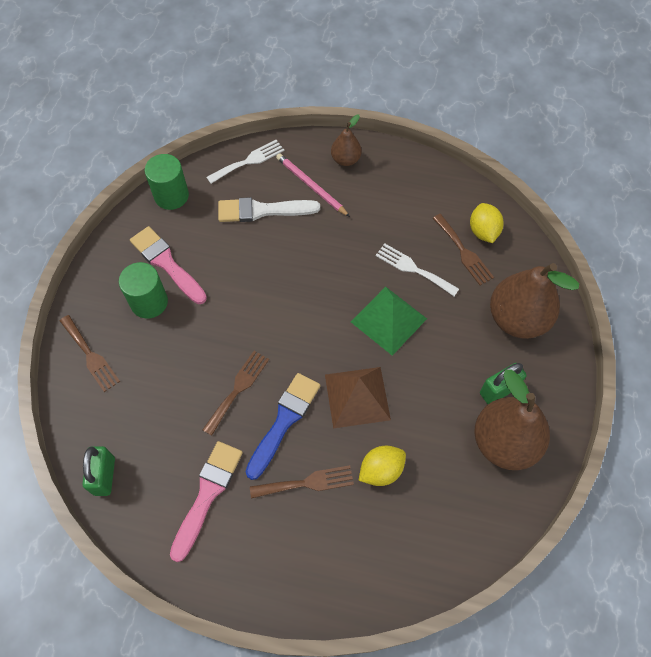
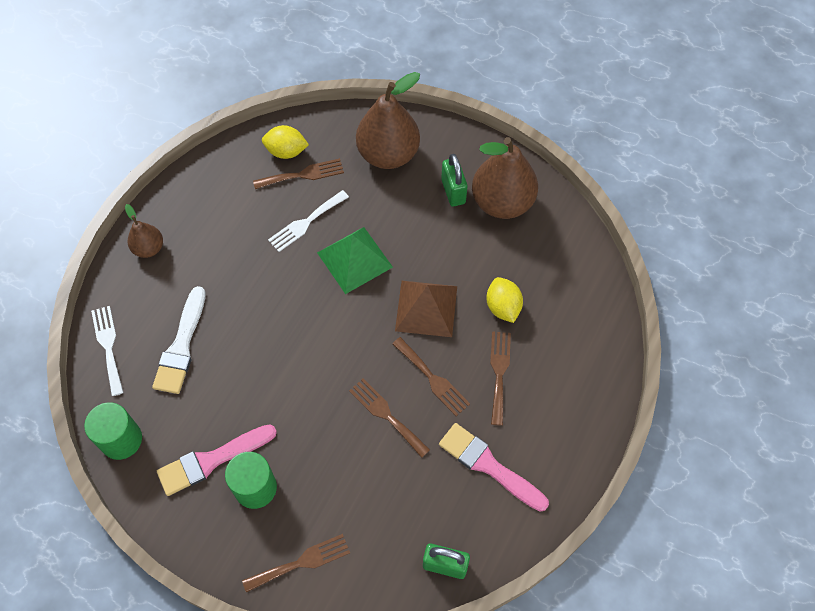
camera: 75 degrees left, 0 degrees up
(284, 421) = (432, 379): blue brush -> brown fork
(311, 186) = (169, 290): pink pencil -> none

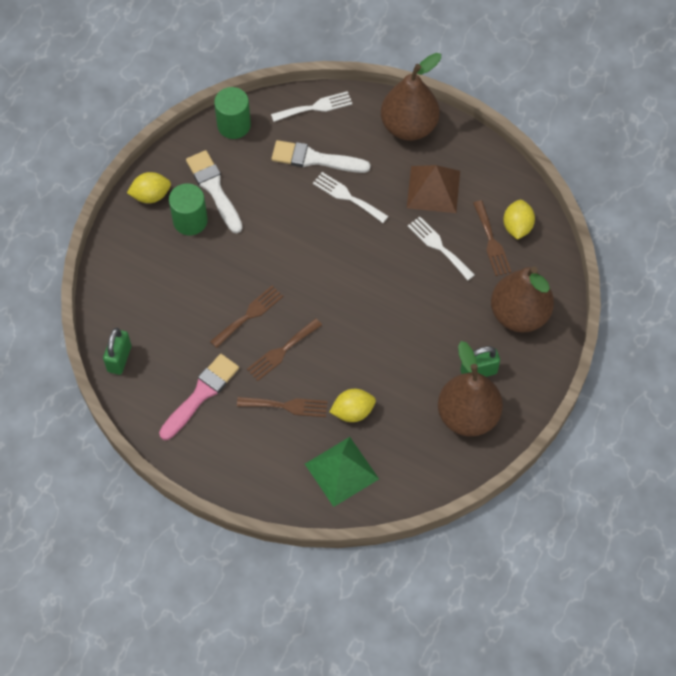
camera: 90 degrees right, 0 degrees up
(149, 248) = (409, 126): brown pear -> brown pear, size x1.93
(212, 460) = (214, 189): pink brush -> white brush
(215, 538) = (151, 195): none -> yellow lemon
(236, 311) = (347, 196): none -> white fork
(301, 562) = (128, 256): brown fork -> none
(354, 259) = (400, 287): green pyramid -> green pyramid (341, 471)
(426, 308) = (351, 347): brown pyramid -> brown pyramid (433, 189)

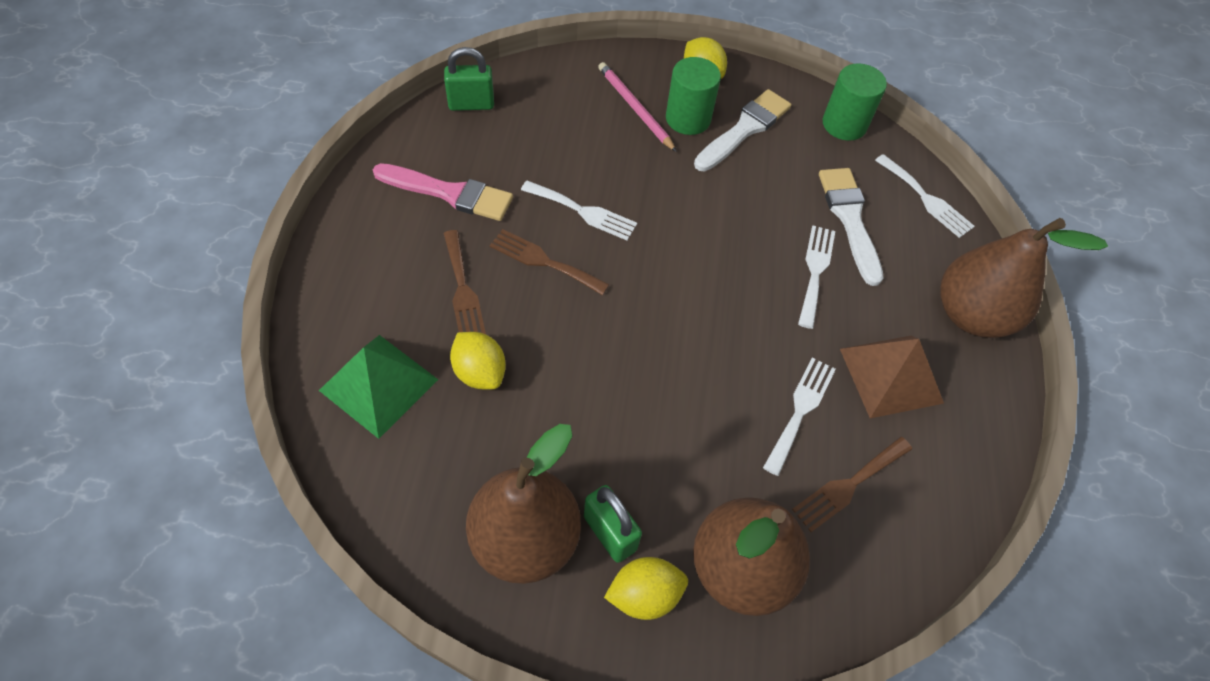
camera: 65 degrees right, 5 degrees down
(167, 251) = (635, 108): none -> pink pencil
(249, 315) = (583, 212): brown fork -> white fork
(517, 227) = (897, 518): yellow lemon -> yellow lemon (644, 595)

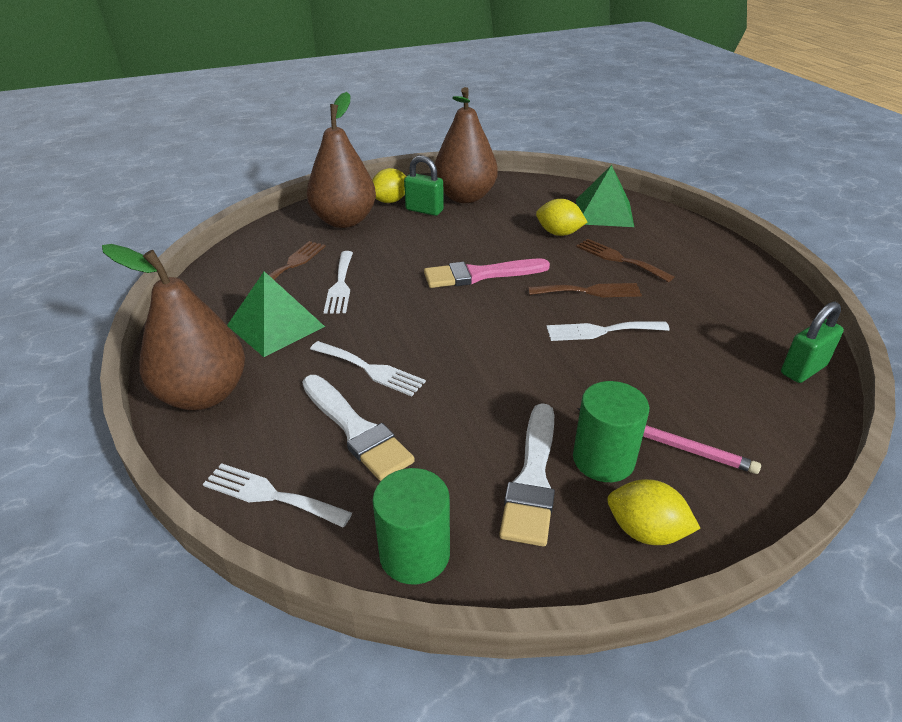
camera: 155 degrees right, 20 degrees down
(449, 193) = (709, 301): pink brush -> pink brush (480, 275)
(815, 271) = (370, 369): white fork -> white fork turned 45 degrees counterclockwise
(891, 375) = (275, 325): brown pyramid -> green pyramid

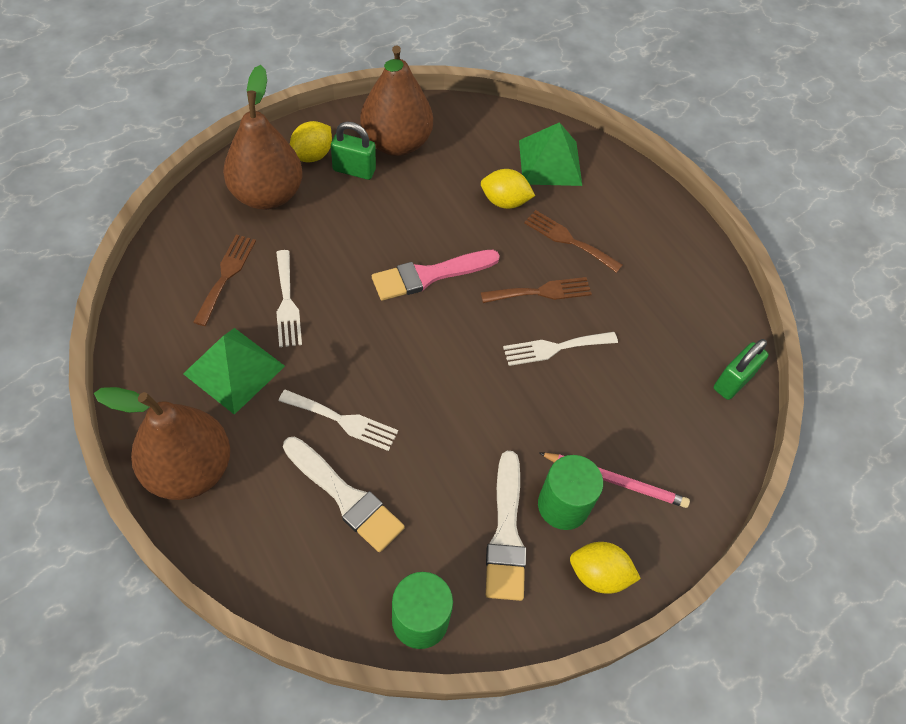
camera: 15 degrees left, 20 degrees up
(270, 495) = (286, 577): white fork -> none

